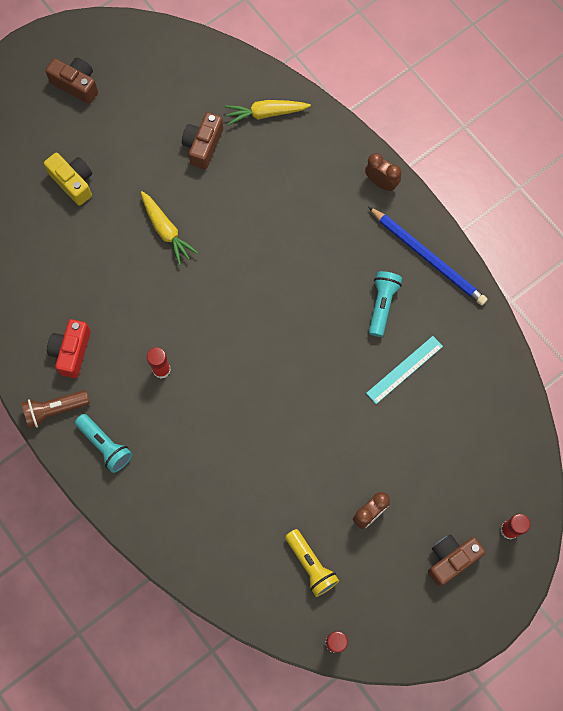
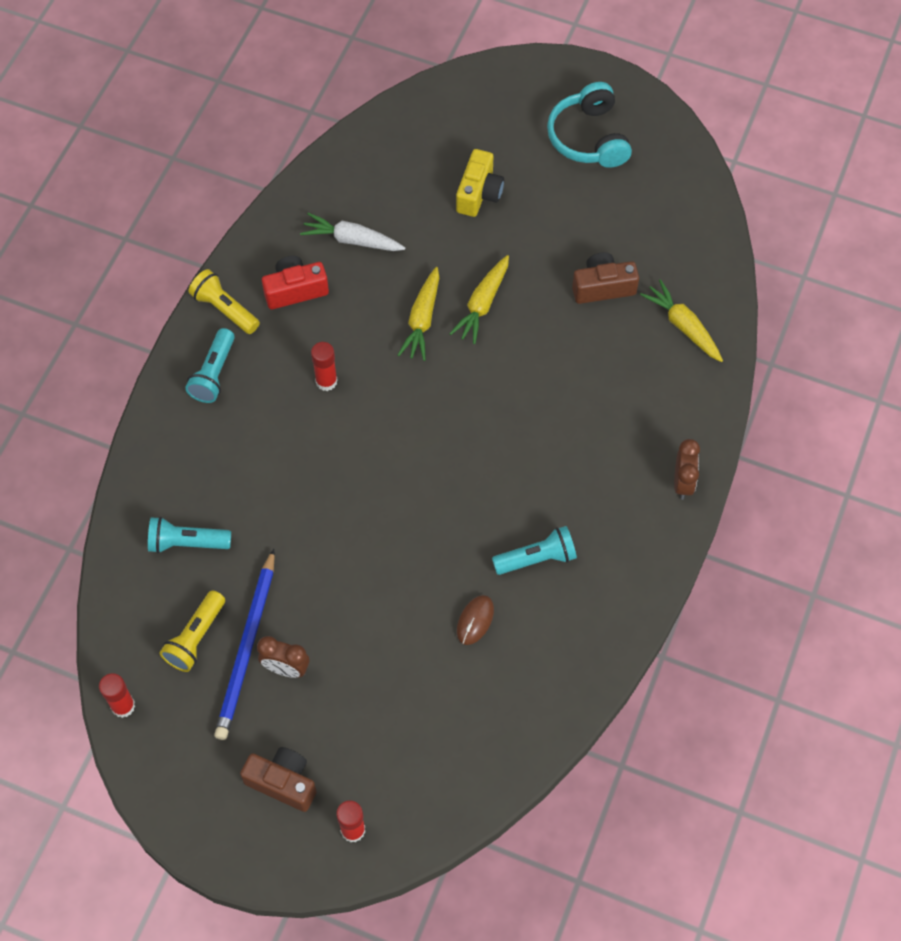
camera: 60 degrees right, 10 degrees down
(55, 289) = (352, 240): none -> white carrot
(55, 410) = (224, 309): brown flashlight -> yellow flashlight
(76, 84) = (588, 138): brown camera -> turquoise headphones
(153, 277) = (422, 319): none -> yellow carrot
(232, 534) = (187, 542): none -> turquoise flashlight
(404, 369) = (475, 620): turquoise ruler -> brown mouse
(428, 258) = (625, 578): blue pencil -> blue pencil (247, 648)

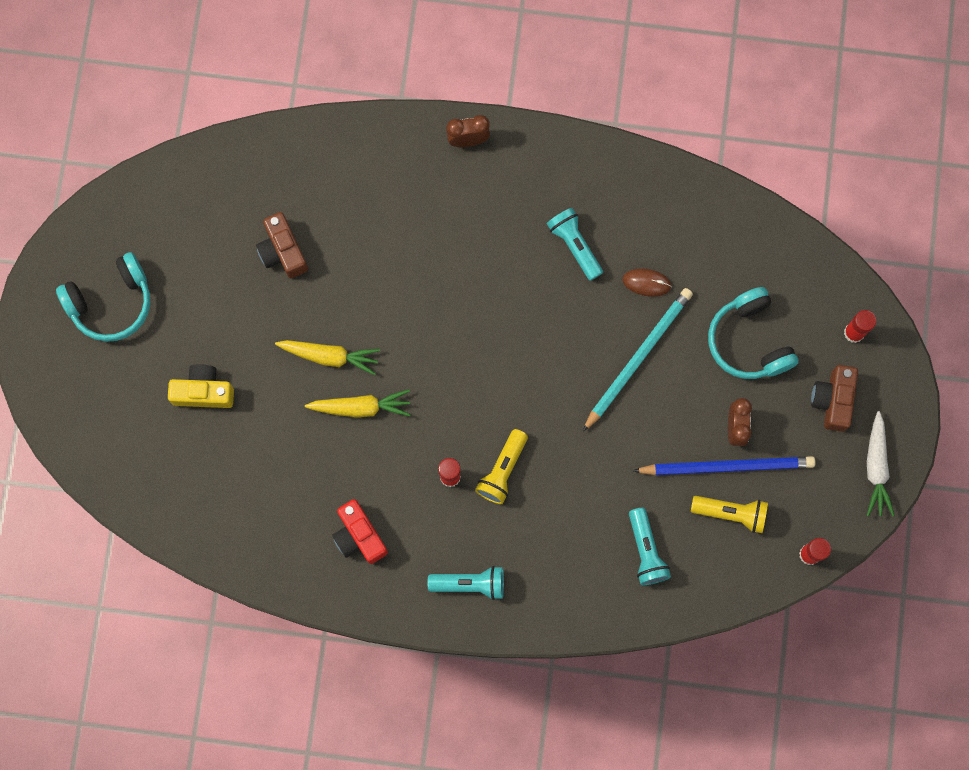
camera: 105 degrees left, 15 degrees up
(224, 309) = (397, 597): yellow flashlight -> yellow flashlight (502, 470)
(352, 240) = (288, 498): white carrot -> white carrot (876, 467)
(378, 710) = (749, 341): none -> turquoise headphones
(394, 589) = (638, 358): none -> turquoise pencil
(683, 326) = (307, 171): yellow carrot -> none

